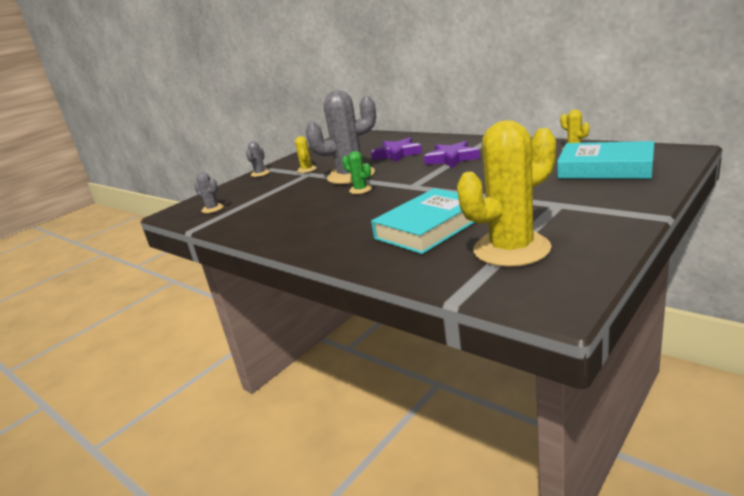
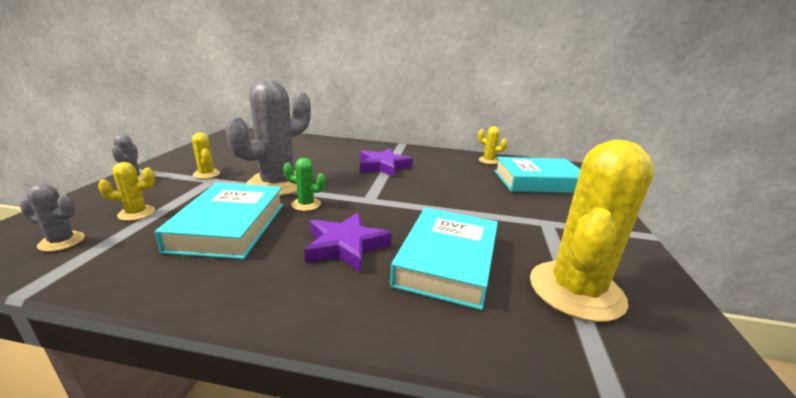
camera: 35 degrees left, 0 degrees up
(253, 195) = (136, 213): none -> yellow cactus
(301, 203) = (229, 226): none -> turquoise book
(397, 154) = (315, 158): purple star -> purple star (345, 246)

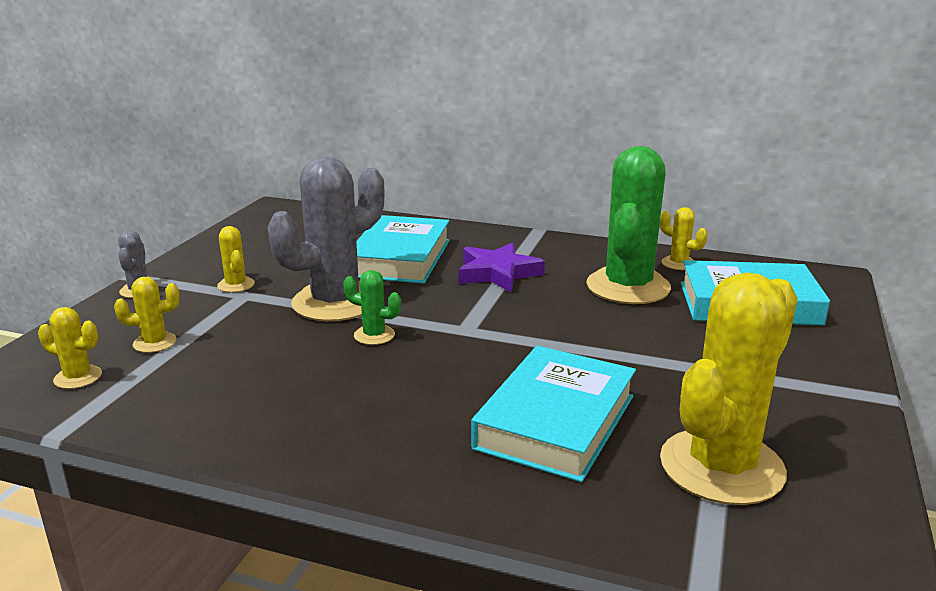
camera: 10 degrees right, 0 degrees up
(62, 241) = (78, 377): grey cactus -> yellow cactus
(229, 226) = (272, 364): turquoise book -> turquoise book (400, 258)
(345, 246) = (422, 396): purple star -> none
(464, 173) = (628, 287): none -> green cactus

